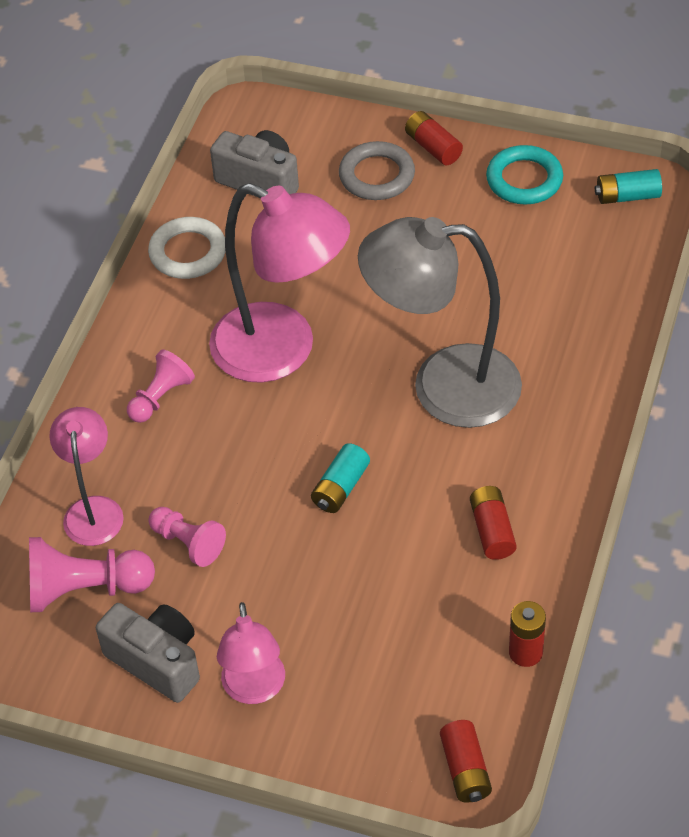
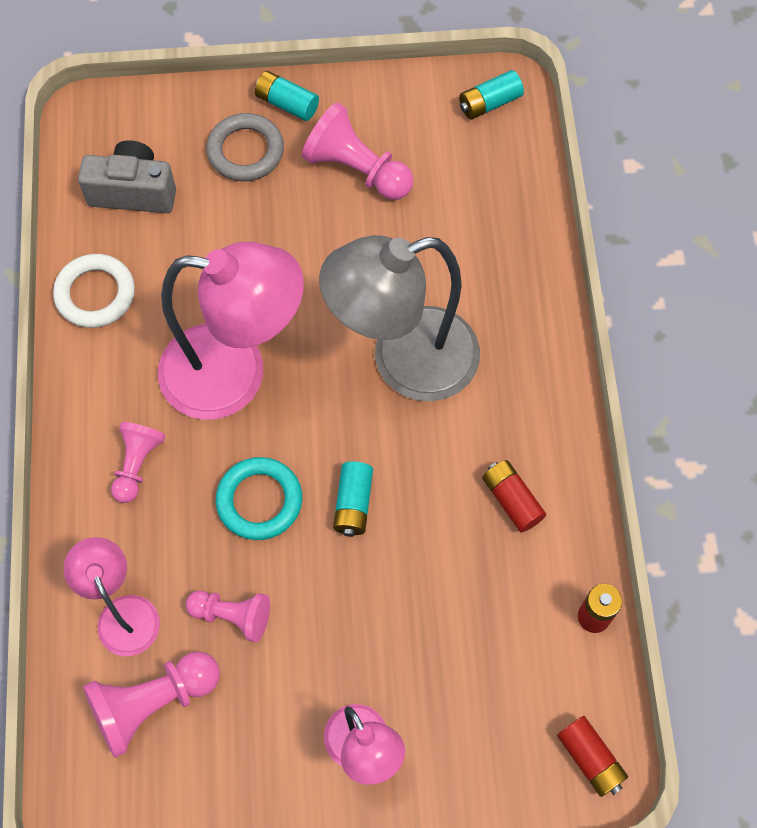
camera: 25 degrees left, 15 degrees up
(157, 661) = (257, 755): grey camera -> none
(433, 147) = (287, 103): red battery -> turquoise battery
(473, 217) = (357, 169): none -> pink pawn
(524, 180) = (387, 113): turquoise ring -> turquoise ring (259, 501)

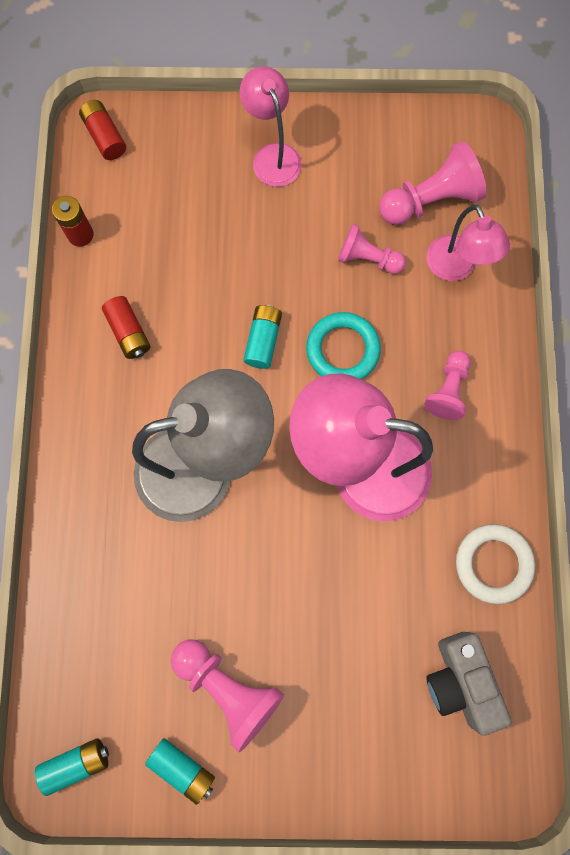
camera: 175 degrees left, 10 degrees up
(133, 191) = (460, 681): grey camera -> grey camera turned 60 degrees clockwise
(245, 151) = (343, 722): grey ring -> none
(287, 103) = (296, 783): turquoise battery -> turquoise battery (182, 768)

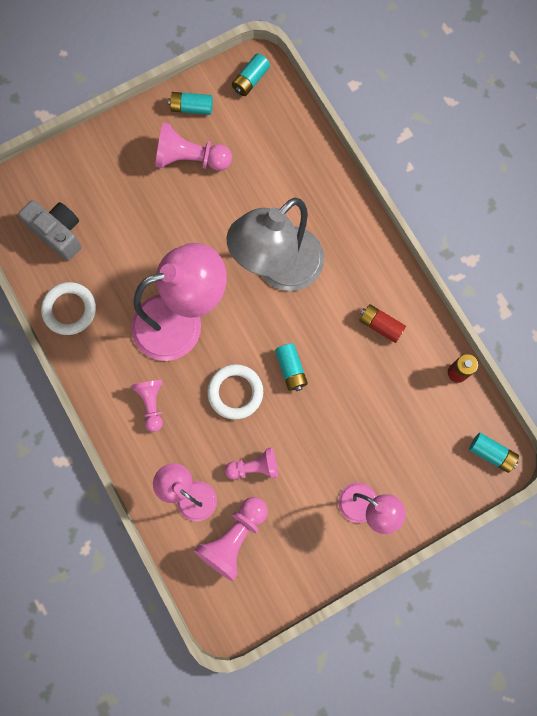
camera: 150 degrees right, 0 degrees up
(105, 137) = (491, 453): red battery -> turquoise battery
(342, 350) = (235, 392): turquoise ring -> white ring

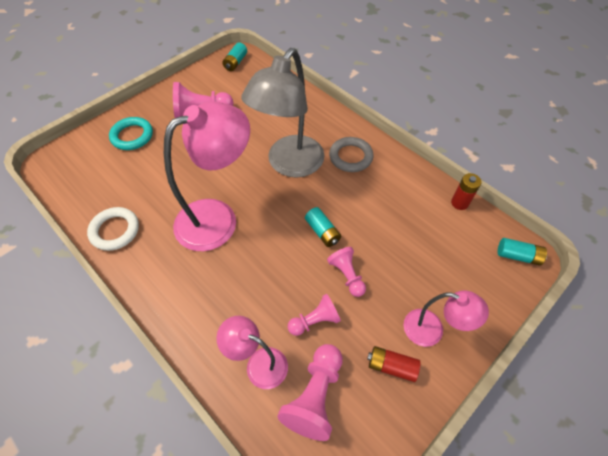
camera: 15 degrees left, 20 degrees down
(58, 233) = (99, 178): grey camera -> none
(101, 178) = (132, 136): none -> turquoise ring
(151, 404) = (203, 289): pink pawn -> pink pawn (347, 275)
(191, 108) = (196, 84): turquoise battery -> none
(235, 392) = (279, 261): white ring -> none
(354, 276) = (350, 157): none -> grey ring
(380, 325) = (384, 184): red battery -> red battery (391, 366)

